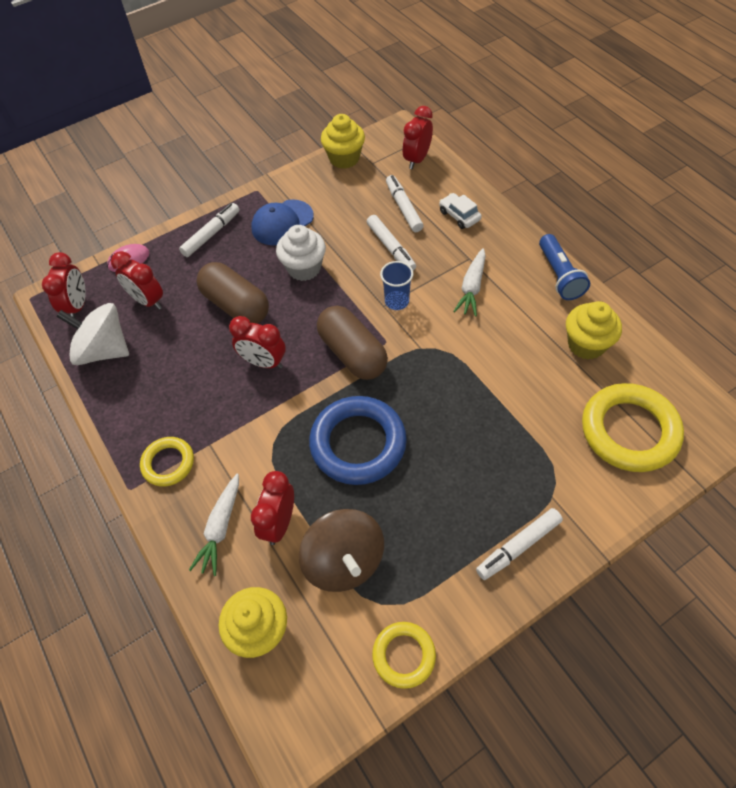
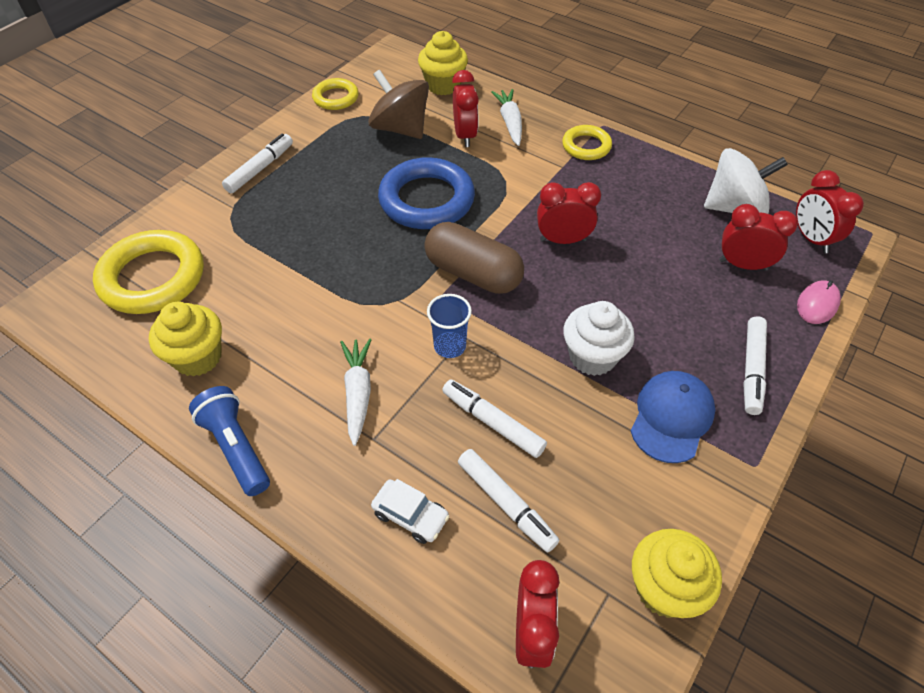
camera: 155 degrees right, 5 degrees down
(236, 305) = (639, 288): brown capsule -> none

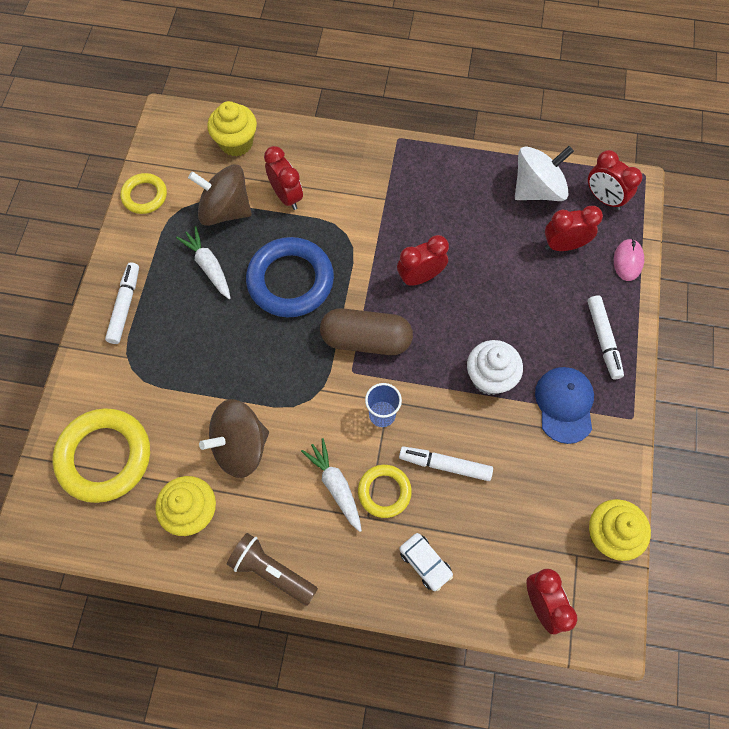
camera: 25 degrees left, 15 degrees up
(236, 447) = (271, 571): blue flashlight -> brown flashlight
(285, 318) = (240, 446): none -> brown spinning top
(410, 515) = (425, 563): white car -> white car turned 45 degrees clockwise
(506, 503) = (483, 523): white marker -> none
(510, 122) = (318, 165): white carrot -> white carrot (208, 266)
(586, 146) = (395, 168): yellow ring -> yellow ring (384, 492)

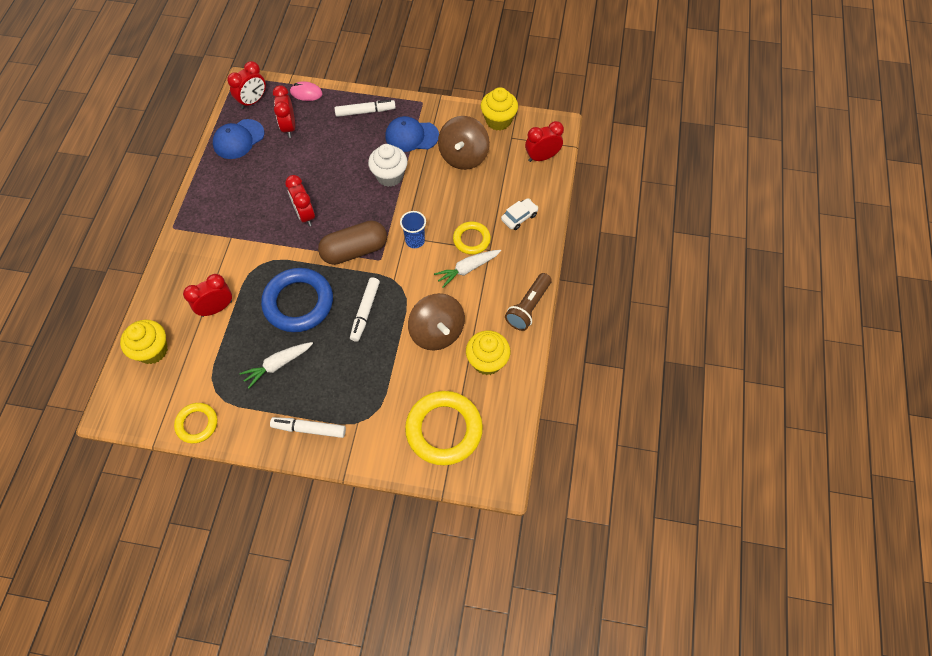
camera: 90 degrees left, 5 degrees down
(225, 210) = (223, 355): brown spinning top -> brown spinning top (463, 156)
(366, 339) = (354, 250): brown capsule -> brown capsule turned 60 degrees clockwise
(445, 465) = (453, 204): white marker -> white marker (365, 311)
(537, 189) = (238, 139): white spinning top -> blue cap

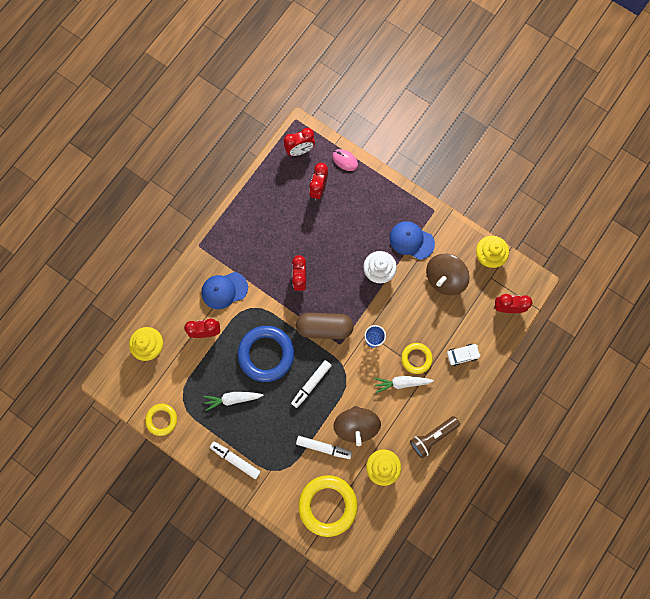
camera: 25 degrees right, 15 degrees up
(238, 139) = (275, 184): blue cap -> blue cap (224, 290)
(365, 111) = (384, 200): white marker -> white marker (323, 447)

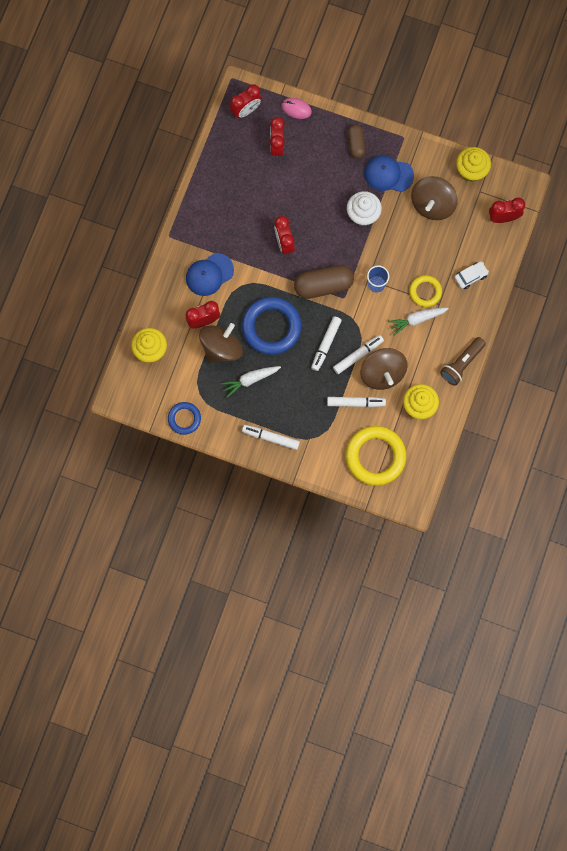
camera: 15 degrees left, 0 degrees up
(162, 419) = (184, 419): yellow ring -> blue ring
(215, 361) = (221, 348): none -> brown spinning top
(337, 402) = (357, 355): none -> white marker
(389, 205) = (356, 144): none -> brown capsule

